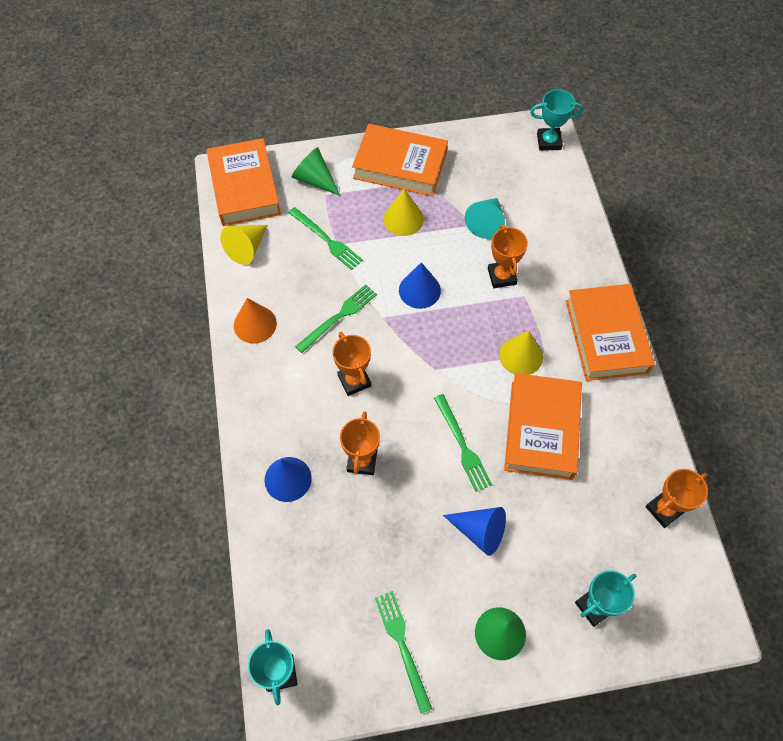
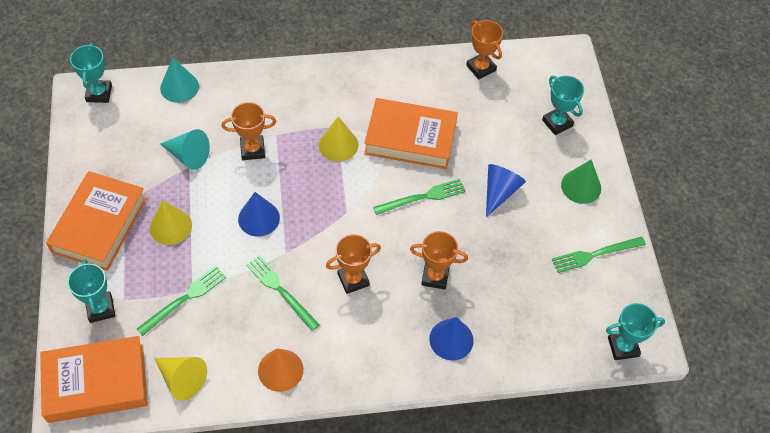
camera: 90 degrees left, 5 degrees down
(315, 179) = (101, 309): green cone -> turquoise trophy
(570, 204) = (179, 87): none -> turquoise cone
(606, 336) = (325, 81): orange book -> none

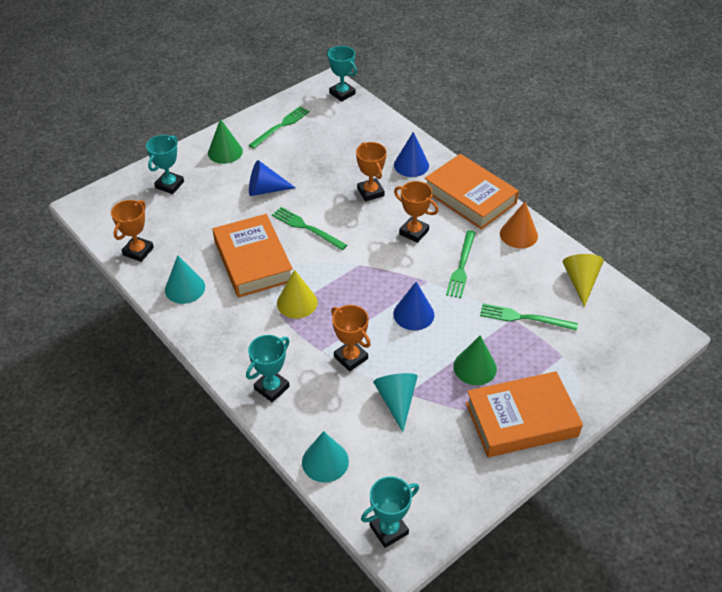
camera: 120 degrees left, 10 degrees down
(96, 383) = (636, 328): orange book -> orange book (470, 197)
(101, 309) = (585, 365): turquoise trophy -> turquoise trophy (271, 388)
(170, 226) = (475, 367): yellow cone -> green cone
(413, 80) = (185, 288): none -> turquoise cone
(595, 254) = (281, 126): green fork -> green fork turned 90 degrees counterclockwise

